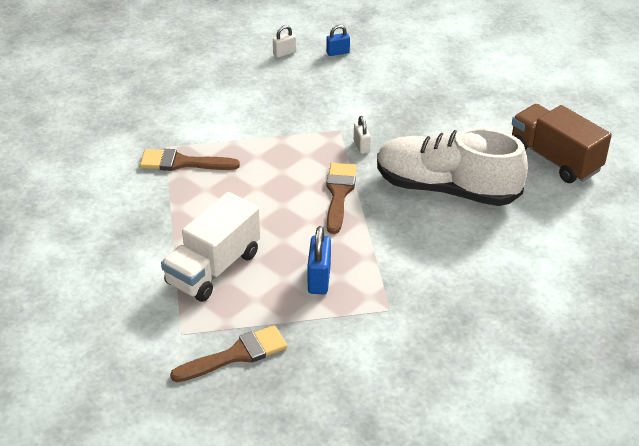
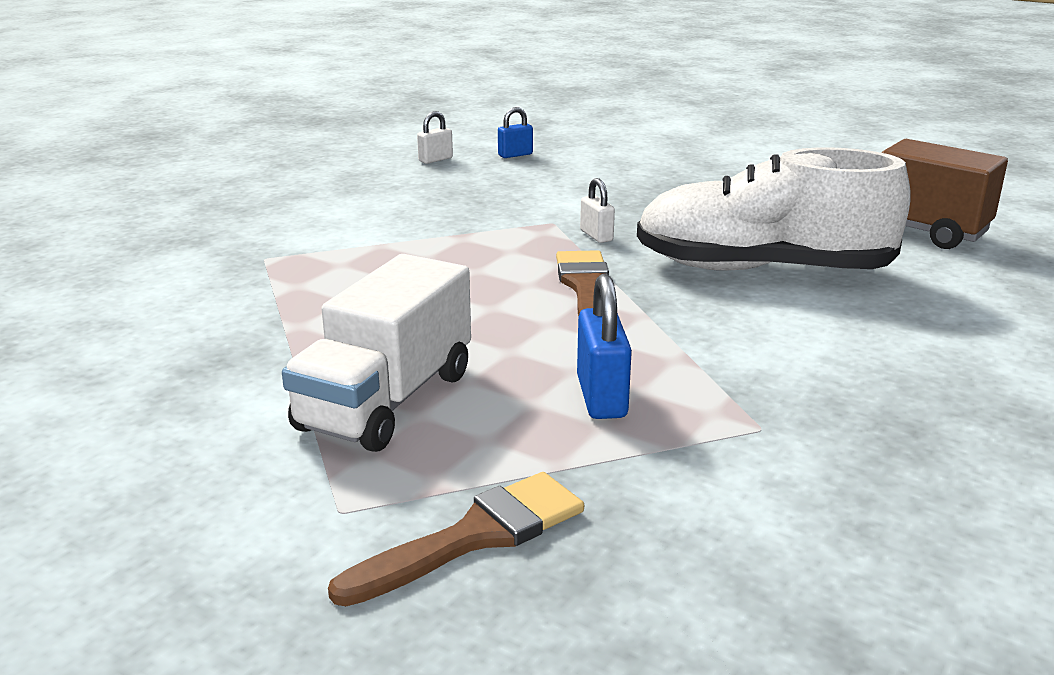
camera: 10 degrees left, 15 degrees down
(182, 163) = (297, 273): brown brush -> none

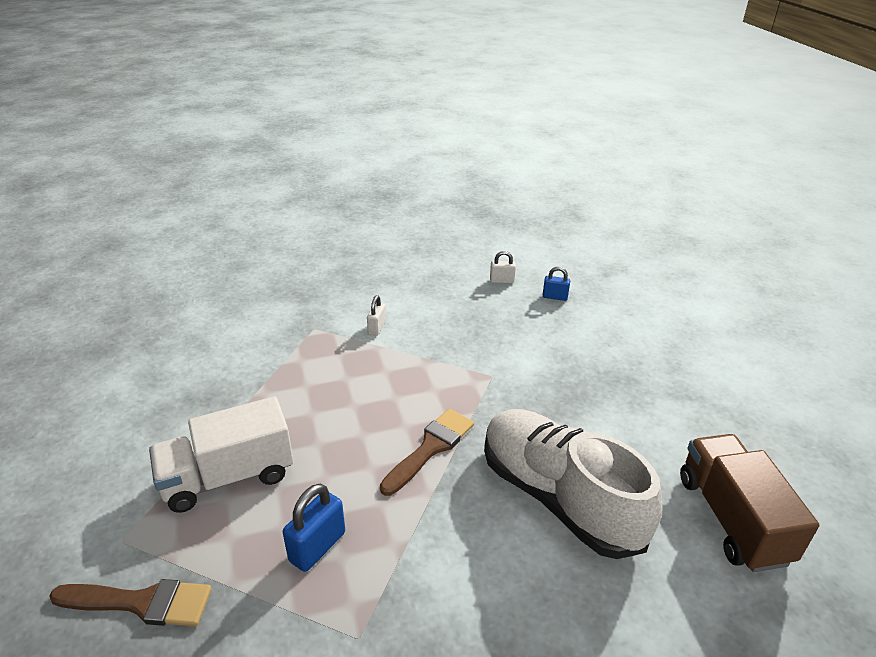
camera: 40 degrees right, 10 degrees up
(596, 236) = (500, 403): white padlock -> white padlock (377, 328)

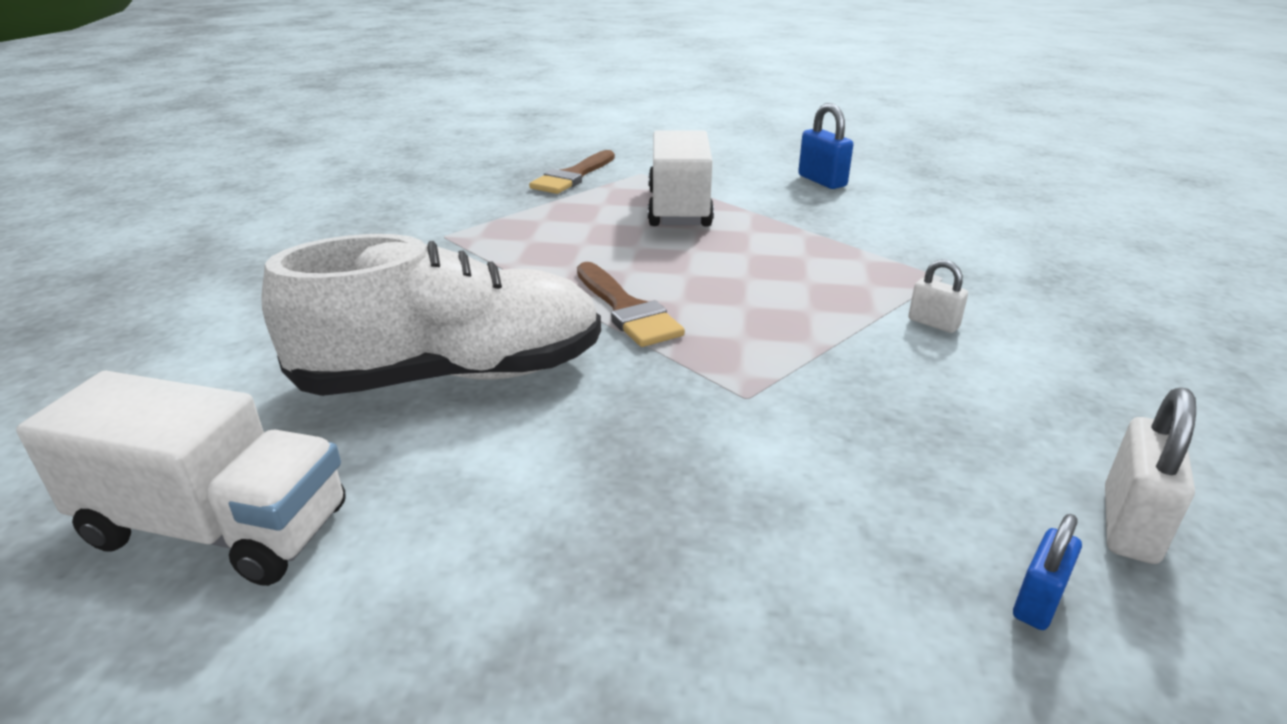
camera: 115 degrees right, 5 degrees down
(317, 547) = (552, 233): blue padlock -> blue padlock (822, 181)
(501, 281) = (1129, 525): white padlock -> white padlock, size x1.60
(731, 518) = (216, 527): brown truck -> white truck

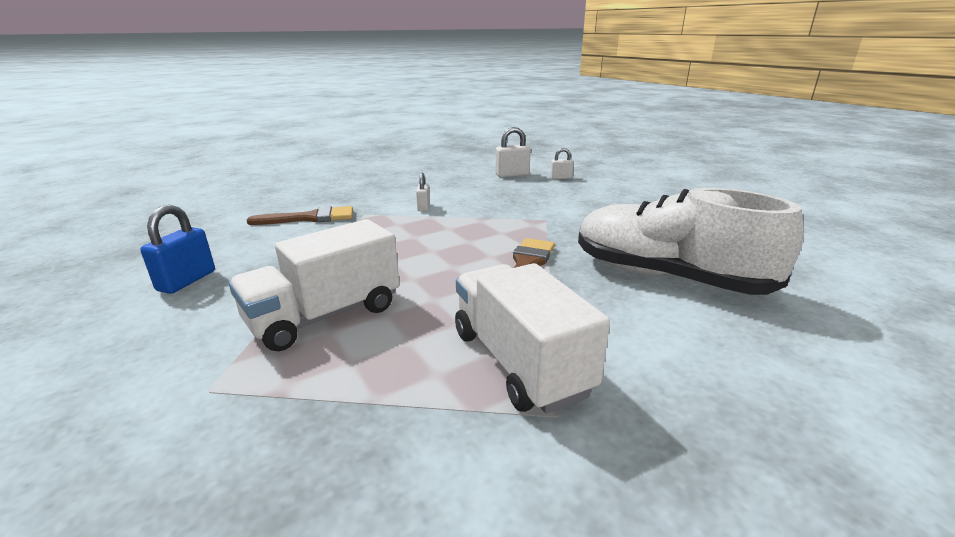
camera: 130 degrees left, 5 degrees down
(216, 527) = (816, 266): white truck -> white truck (519, 362)
(573, 176) = (257, 443): brown brush -> brown brush (310, 218)
(1038, 602) = (561, 178): blue padlock -> white padlock

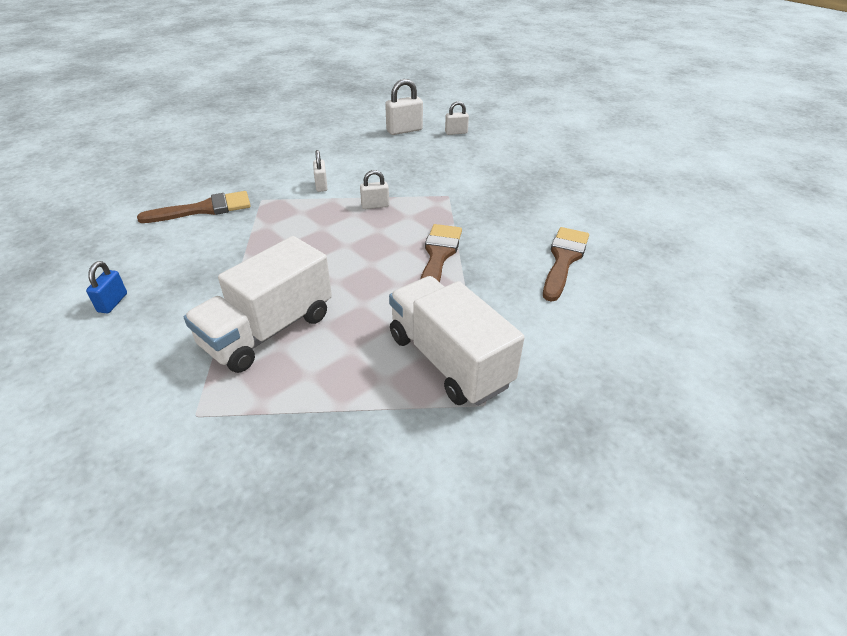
camera: 10 degrees left, 15 degrees up
(187, 281) = (112, 303): blue padlock -> blue padlock, size x0.62
(470, 223) = (375, 206): none -> white padlock
(667, 277) = (564, 259): white shoe -> brown brush

